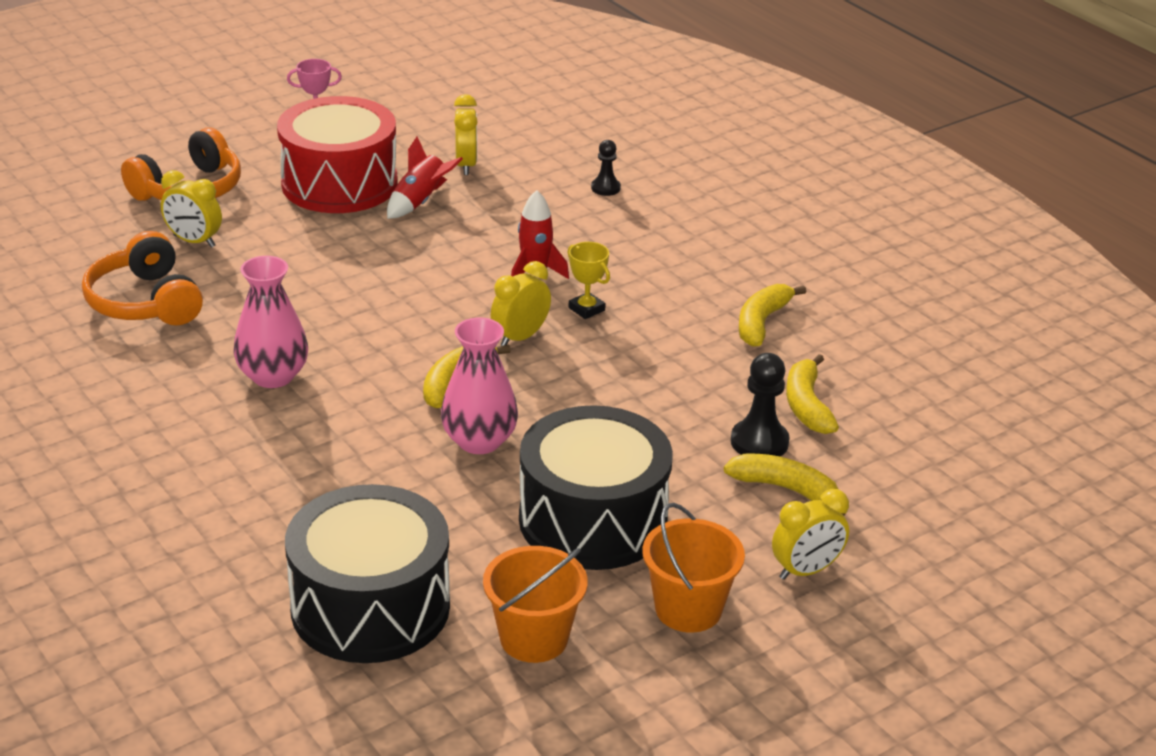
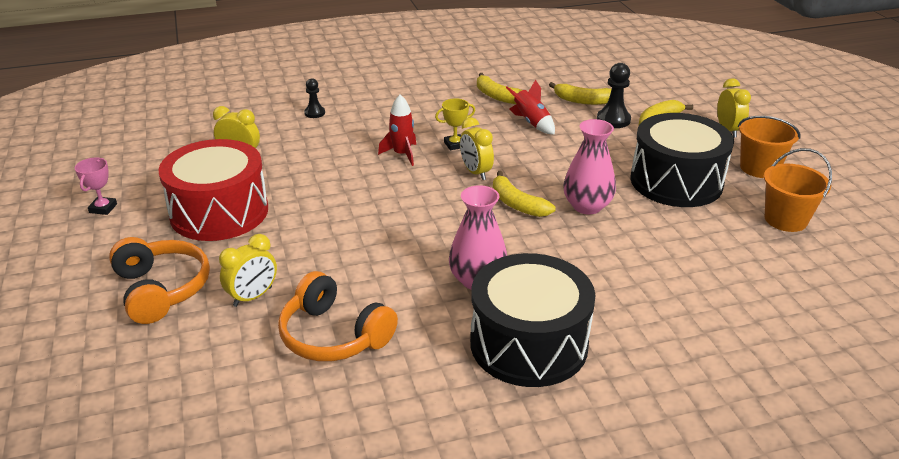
camera: 70 degrees left, 0 degrees up
(145, 302) = (334, 335): orange headphones -> orange headphones turned 45 degrees clockwise
(370, 607) = (756, 274): black drum -> black drum (528, 343)
(420, 202) = (276, 182): red rocket -> red rocket (531, 123)

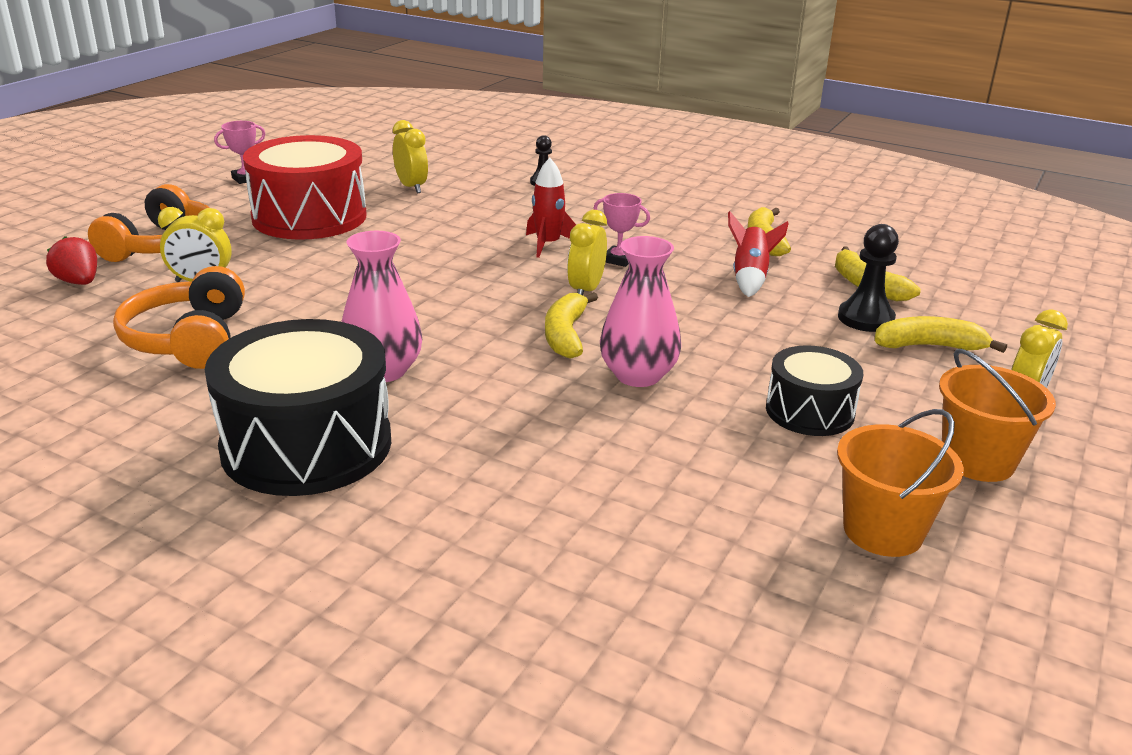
camera: 45 degrees right, 5 degrees down
(164, 350) = (79, 282): none -> red strawberry
(455, 144) = (619, 260): yellow trophy -> pink trophy
(676, 181) = (809, 411): black drum -> black drum, size x0.56

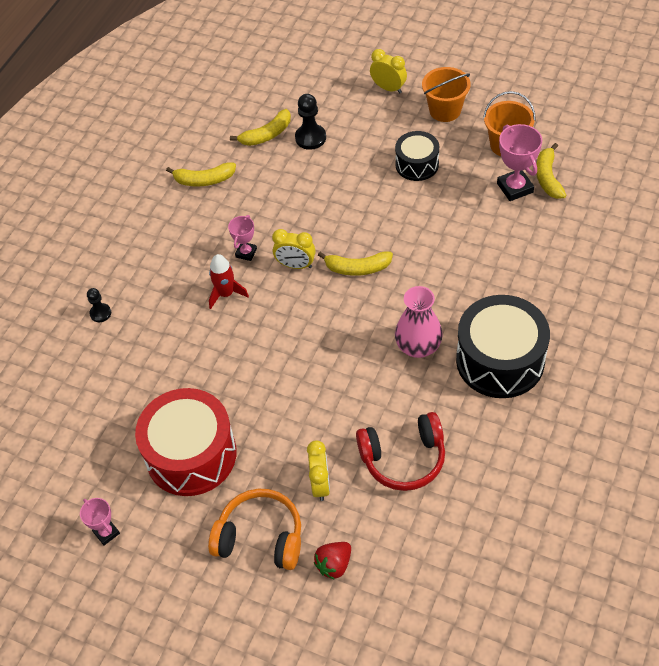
camera: 90 degrees left, 25 degrees up
(189, 340) = (403, 458): orange headphones -> red headphones
(411, 187) = (118, 400): yellow clock -> none
(638, 375) = (397, 232): pink vase -> none
(745, 524) = (515, 188): none -> pink trophy
(750, 278) = (264, 187): red rocket -> none
(929, 346) = (338, 115): yellow banana -> yellow banana (548, 177)

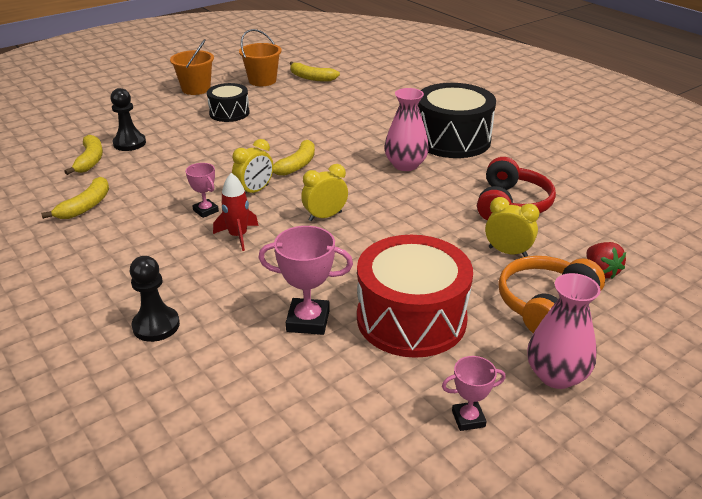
camera: 65 degrees left, 20 degrees down
(100, 313) = (156, 325): black pawn -> black pawn, size x1.61
(178, 572) = (556, 375): none -> pink vase
(388, 88) = (137, 100): yellow clock -> yellow clock (325, 216)
(515, 188) = (304, 89): pink trophy -> pink trophy (308, 321)

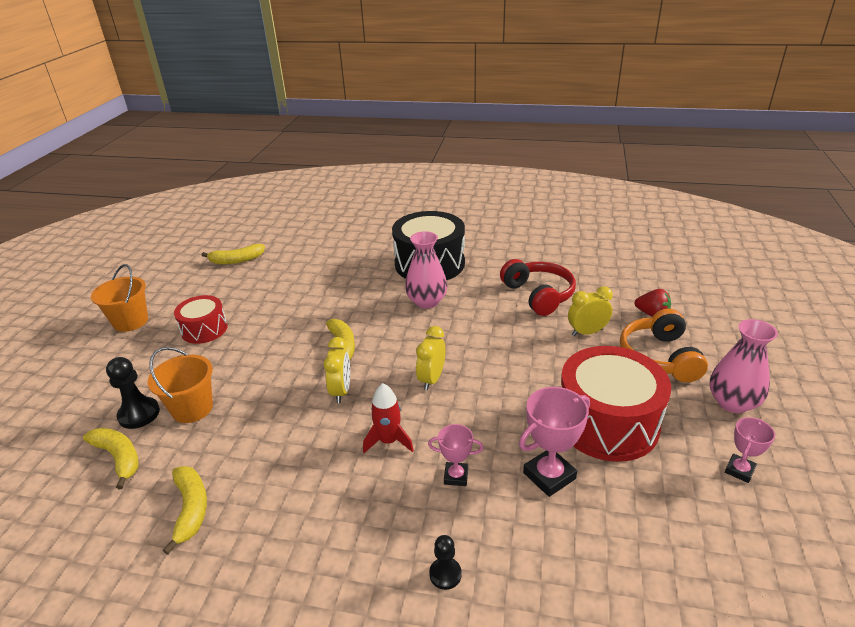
camera: 40 degrees left, 0 degrees up
(156, 325) = (445, 574): black pawn -> black pawn, size x0.62
(205, 211) = (324, 436): pink trophy -> pink trophy (456, 476)
(229, 113) = (204, 329): black drum -> red drum
(262, 81) = (191, 283): orange bucket -> orange bucket (192, 408)

